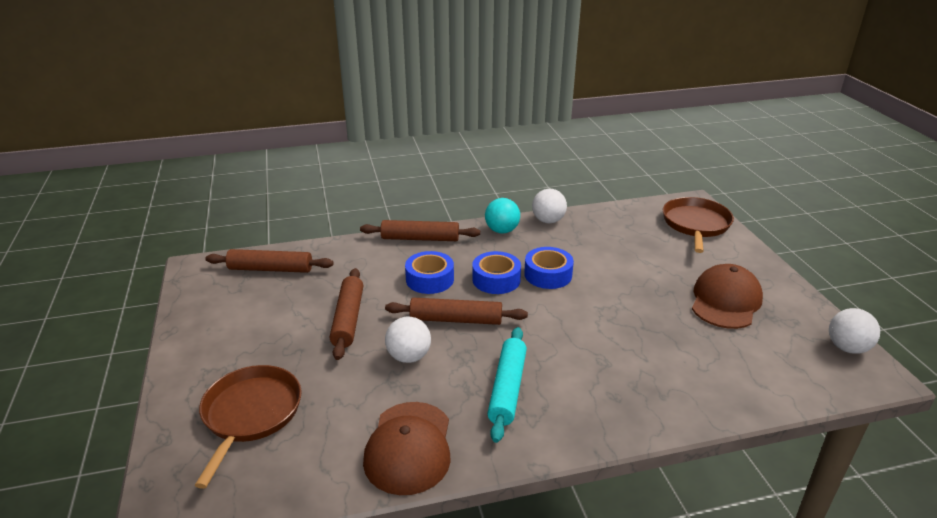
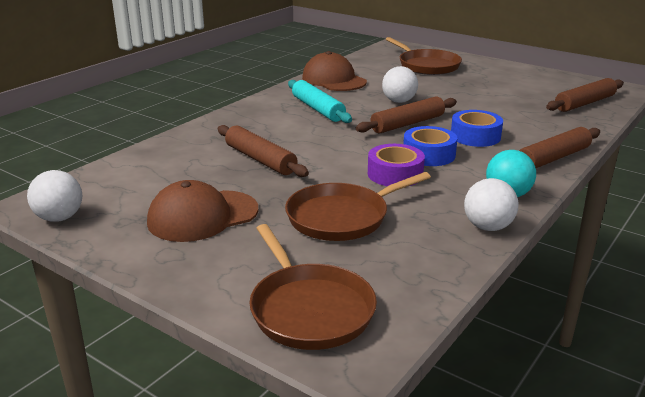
camera: 140 degrees right, 5 degrees down
(348, 319) = (471, 102): brown rolling pin -> brown rolling pin (260, 159)
(548, 275) = (395, 174): blue tape -> purple tape
(627, 260) = (341, 217): none -> brown pan
(725, 301) = (202, 216): brown cap -> brown cap turned 75 degrees clockwise

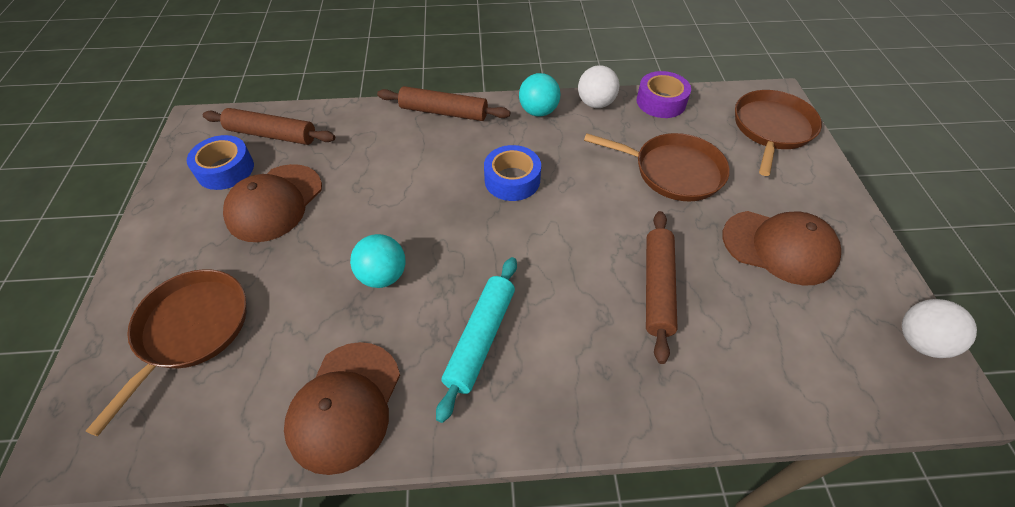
camera: 130 degrees left, 25 degrees up
(395, 174) = (574, 180): purple tape -> purple tape (661, 102)
(399, 101) = (383, 276): white ball -> turquoise ball
(407, 124) = (450, 231): brown rolling pin -> none
(475, 136) = (438, 170): blue tape -> blue tape (225, 169)
(503, 92) = (274, 203): none -> brown cap

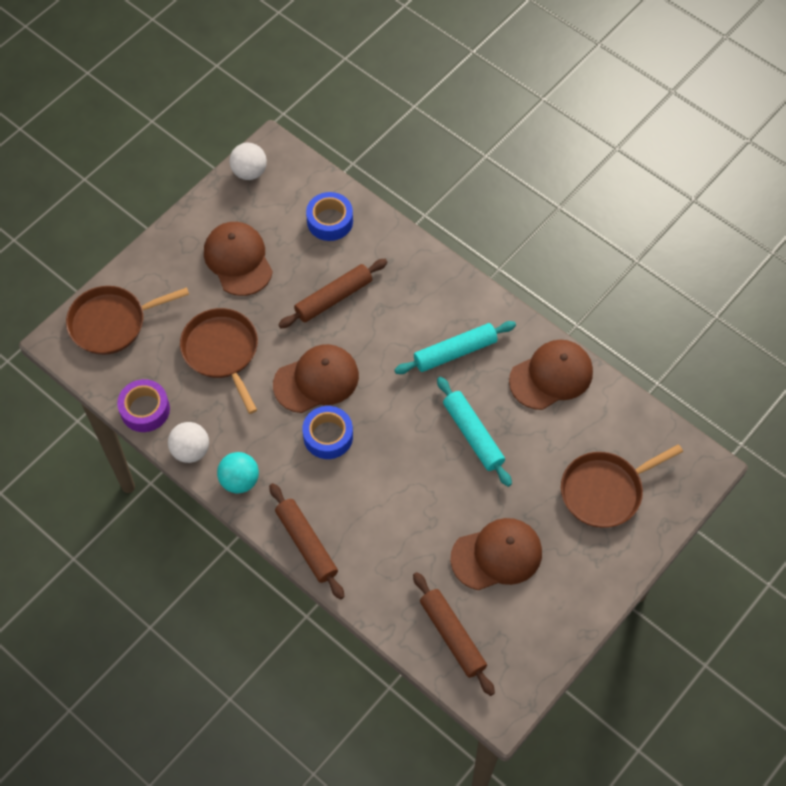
camera: 135 degrees left, 10 degrees up
(225, 169) = (510, 623): blue tape -> blue tape (330, 221)
(383, 276) = (473, 435): turquoise ball -> turquoise rolling pin
(575, 210) = (316, 380): none -> brown cap

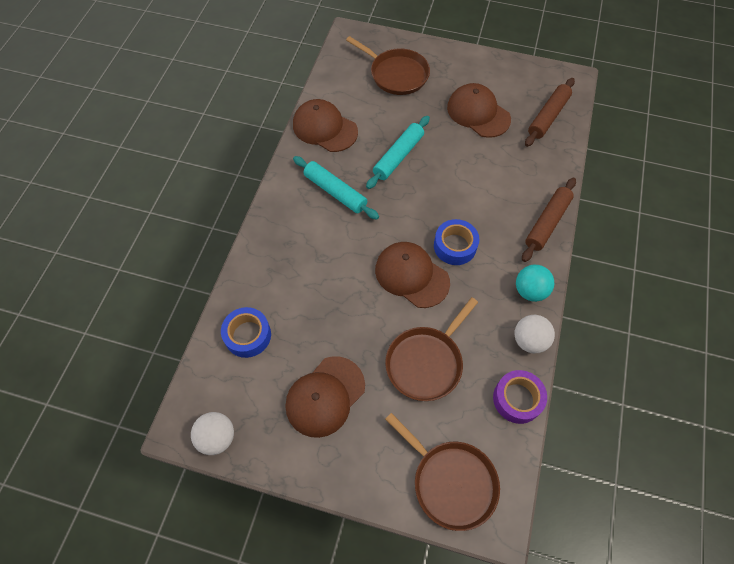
camera: 115 degrees left, 0 degrees up
(334, 298) = (327, 297): brown rolling pin -> none

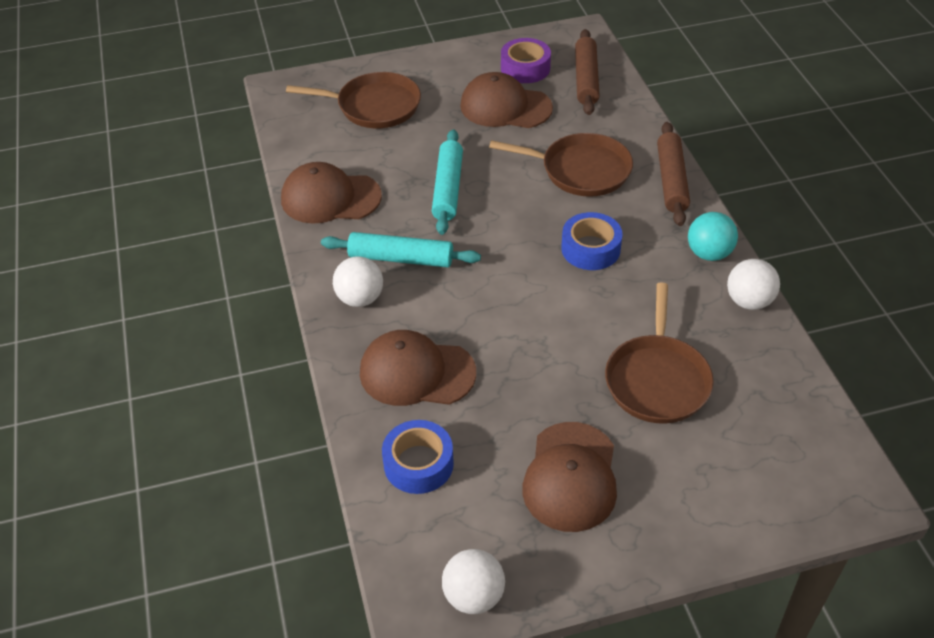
camera: 30 degrees left, 15 degrees down
(293, 207) = (360, 298): none -> white ball
(411, 275) = (566, 301): brown cap -> brown cap (416, 372)
(451, 482) = (785, 483): brown pan -> brown pan (581, 170)
(517, 399) = (784, 363): purple tape -> purple tape (525, 68)

